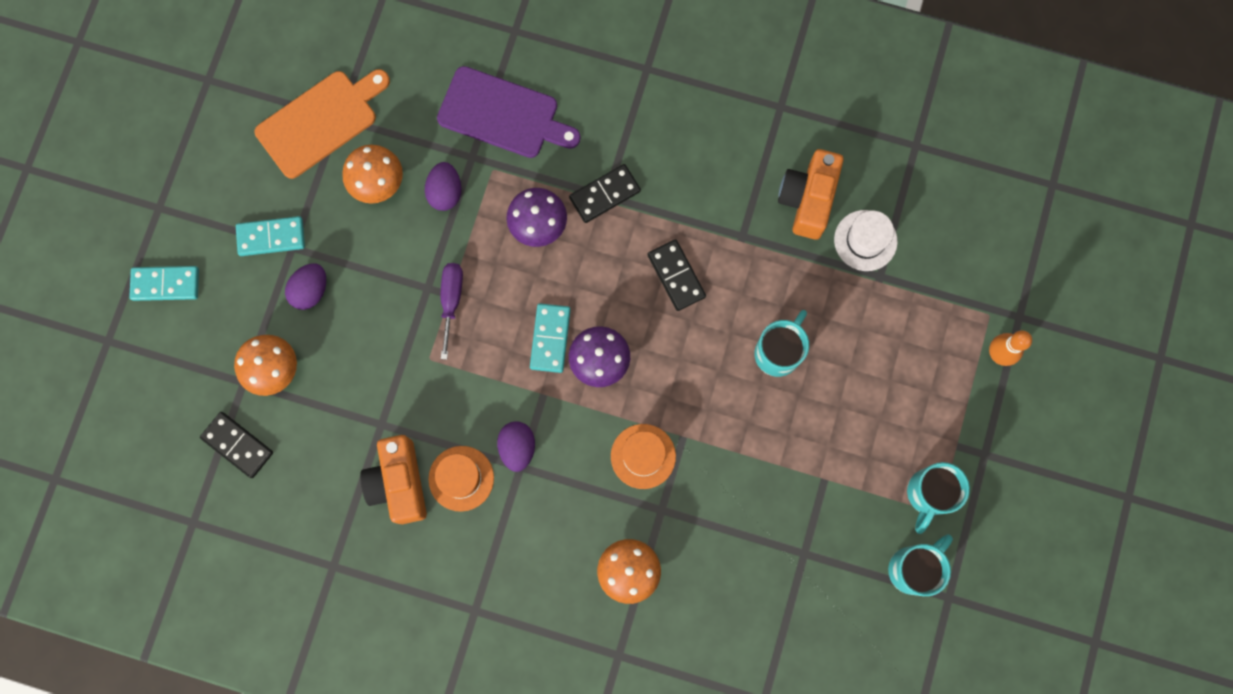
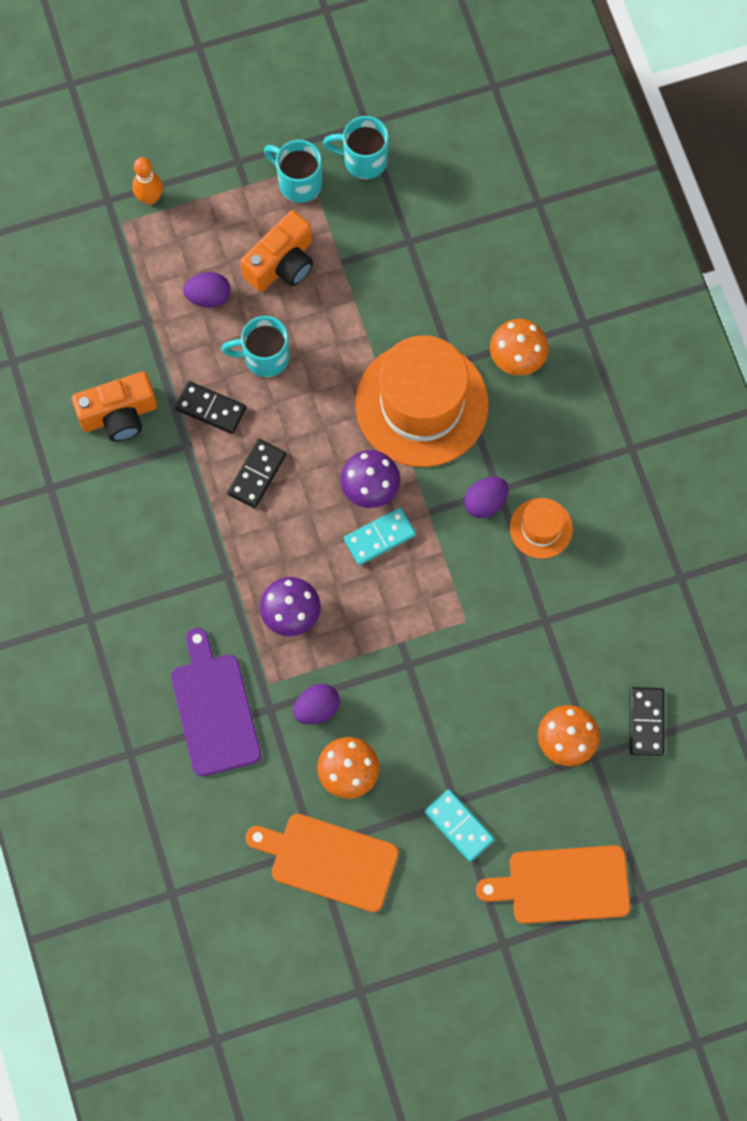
camera: 125 degrees left, 5 degrees down
(165, 284) = (563, 884): turquoise domino -> orange cutting board
(310, 290) = (480, 758): purple egg -> purple egg (208, 297)
(399, 483) = (580, 573): orange camera -> orange camera (282, 264)
(451, 301) = (405, 637): purple screwdriver -> none
(604, 194) = (227, 577): black domino -> black domino (210, 409)
(643, 456) = (421, 404): orange hat -> orange hat, size x2.14
(865, 240) = (124, 350): white hat -> none
(928, 494) = (298, 182): turquoise mug -> turquoise mug turned 135 degrees counterclockwise

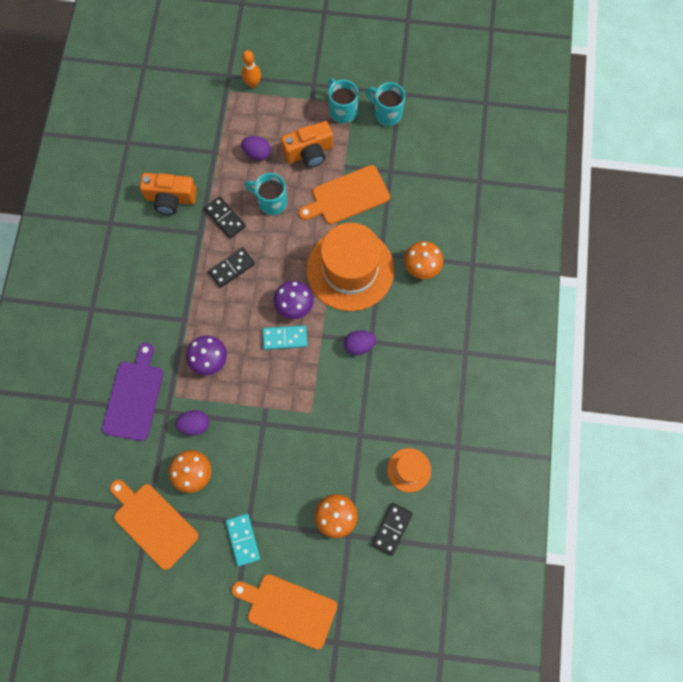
camera: 25 degrees right, 0 degrees up
(367, 303) = (347, 196): none -> orange cutting board
(541, 528) = (385, 376): orange hat -> orange hat (409, 470)

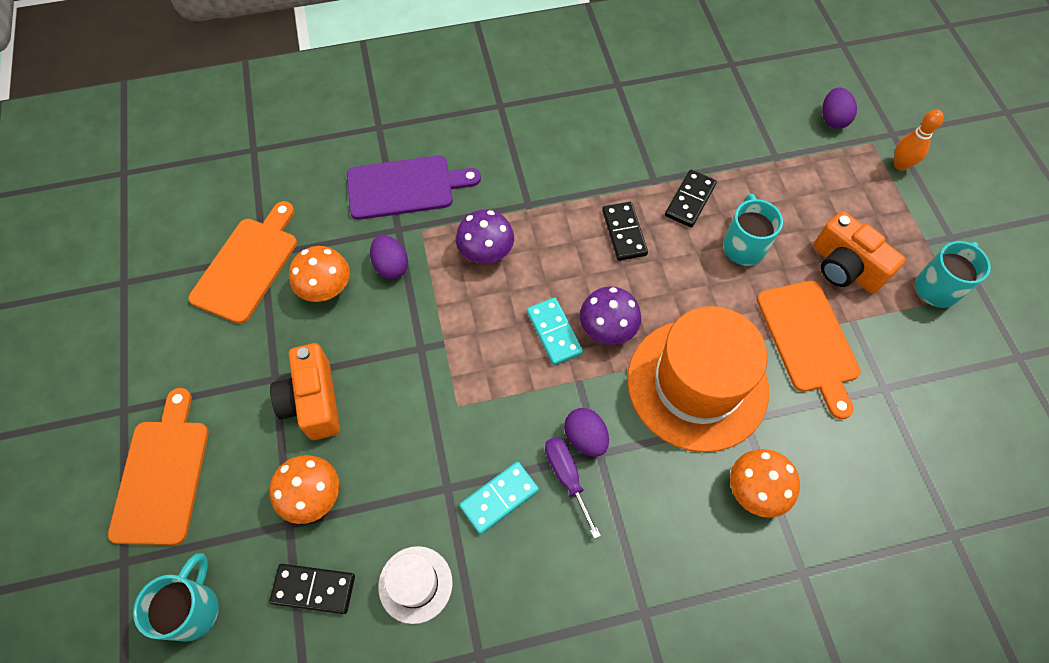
camera: 70 degrees right, 10 degrees down
(171, 199) = (683, 133): orange camera -> orange camera (313, 401)
(232, 268) = (624, 233): black domino -> black domino turned 45 degrees clockwise
(243, 539) = (250, 380): turquoise domino -> turquoise domino (499, 498)
(257, 153) = (803, 205): purple egg -> purple egg (833, 119)
(347, 196) = (808, 341): orange cutting board -> orange cutting board turned 150 degrees counterclockwise
(378, 364) = (567, 477): none -> purple screwdriver
(387, 113) = (974, 350): turquoise mug -> turquoise mug (194, 609)
(409, 470) = (415, 584): orange hat -> white hat

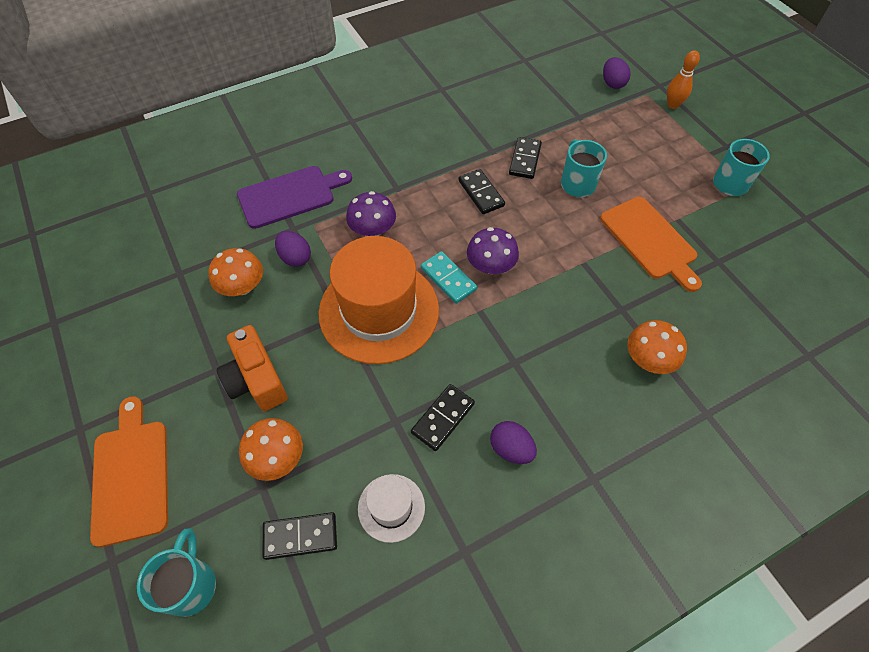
camera: 15 degrees left, 5 degrees down
(248, 266) = (167, 284): orange cutting board -> none
(499, 498) = (443, 418): turquoise domino -> black domino
(567, 477) = (494, 387): purple screwdriver -> none
(585, 438) = (500, 353): purple egg -> purple egg (511, 449)
(697, 384) = (576, 291): orange hat -> orange hat (379, 311)
(844, 267) = (658, 183): orange camera -> none

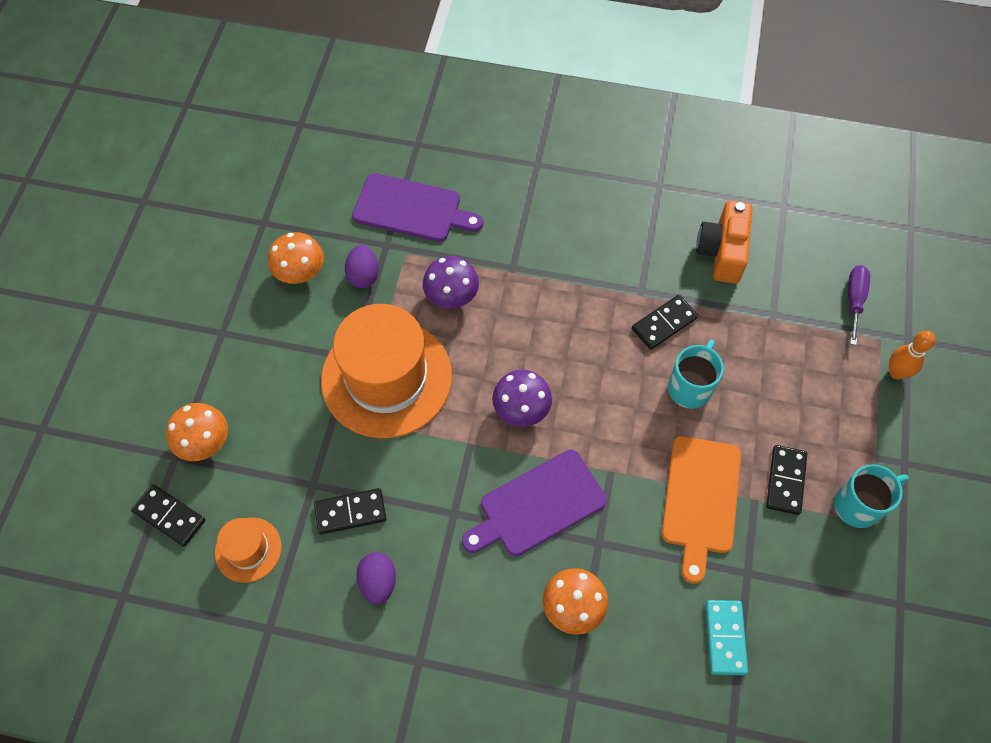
camera: 40 degrees right, 5 degrees up
(131, 475) = (100, 374): orange cutting board -> none
(191, 585) = (75, 489): turquoise mug -> none
(256, 380) = (242, 365): orange camera -> orange camera (722, 252)
(391, 507) = (248, 549): white hat -> orange hat
(448, 279) = (472, 392): turquoise domino -> turquoise domino (725, 638)
(481, 193) = (584, 329): black domino -> black domino (785, 480)
(562, 315) = (538, 505): none -> purple cutting board
(612, 83) = (854, 300): purple egg -> purple screwdriver

